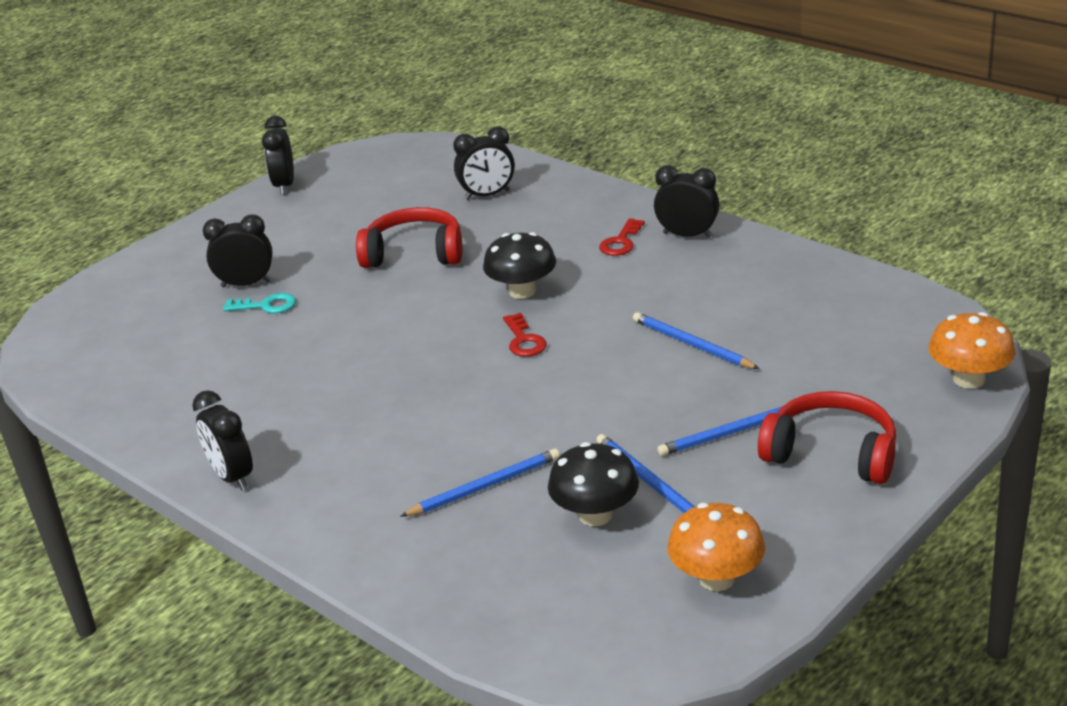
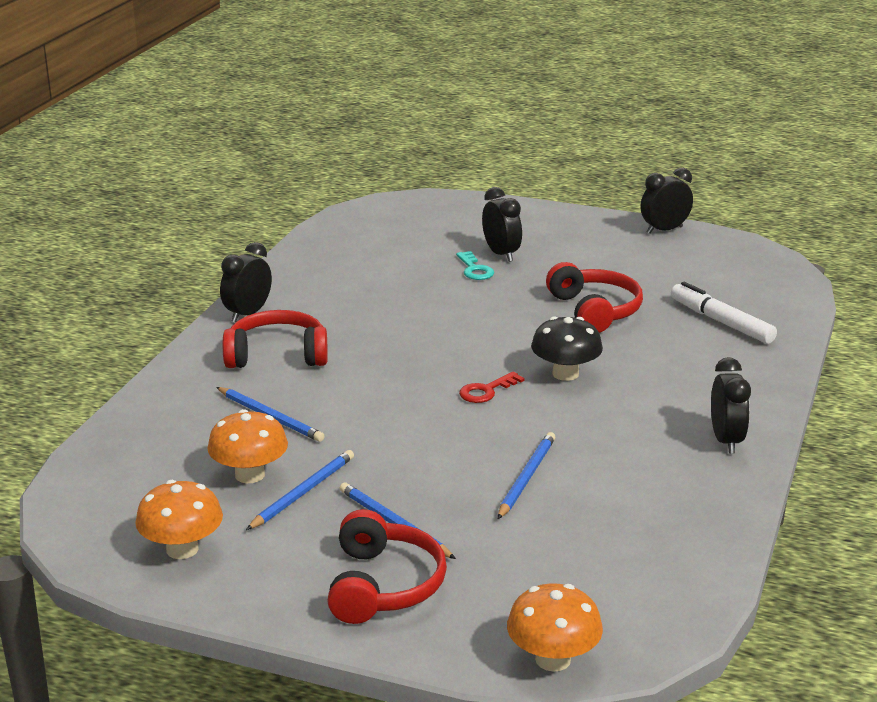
camera: 65 degrees right, 5 degrees down
(350, 466) = (277, 355): none -> red headphones
(487, 195) = (721, 322): black clock -> white marker
(595, 515) = (250, 475): black mushroom -> orange mushroom
(621, 242) = (686, 406): red key -> none

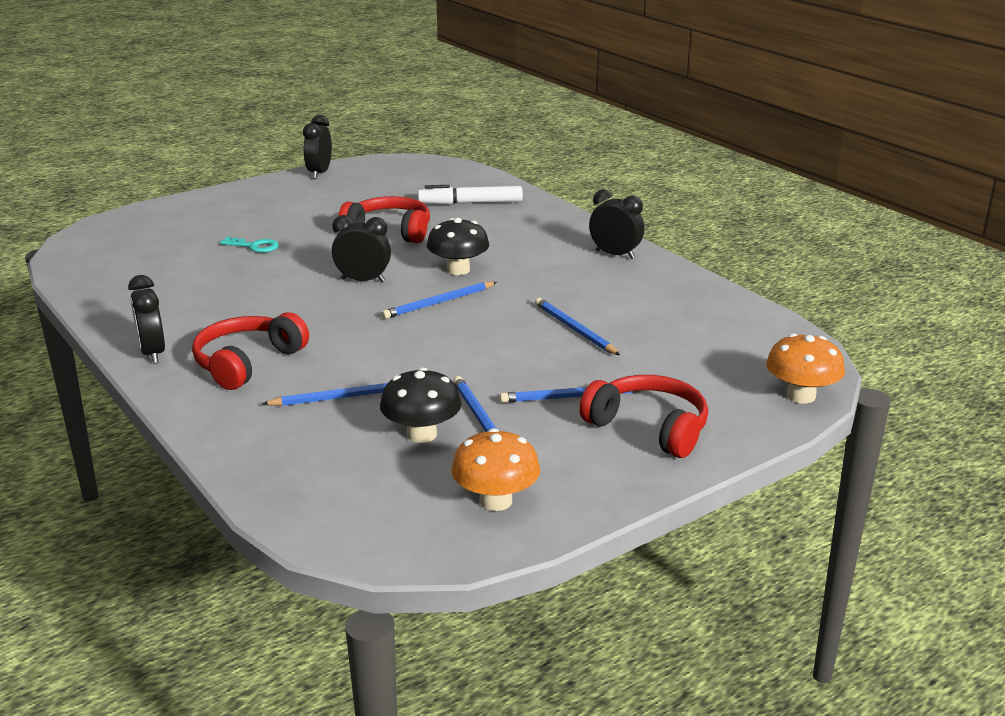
camera: 55 degrees left, 0 degrees up
(250, 475) = (421, 434): orange mushroom -> black mushroom
(486, 391) = (439, 303): red key -> blue pencil
(501, 254) = (249, 230): black clock -> black clock (363, 280)

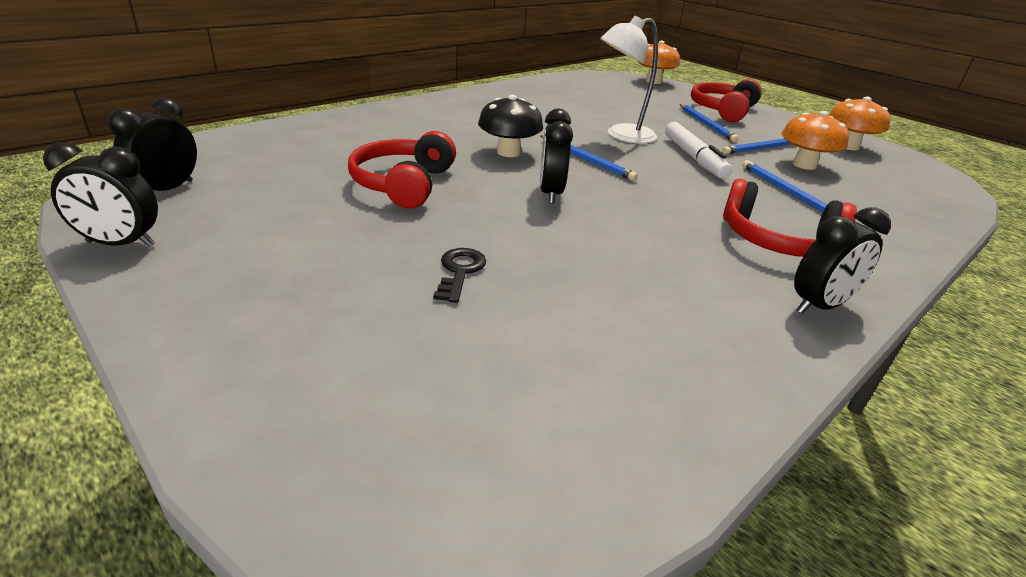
camera: 100 degrees left, 5 degrees up
(254, 246) = (460, 271): turquoise key -> black key
(421, 434) = (804, 165): black mushroom -> orange mushroom
(470, 203) = (317, 145): white marker -> white marker (693, 158)
(515, 331) = (622, 135): none -> white lamp
(574, 329) = (607, 119): blue pencil -> none
(615, 254) = (461, 102): black clock -> black clock (167, 190)

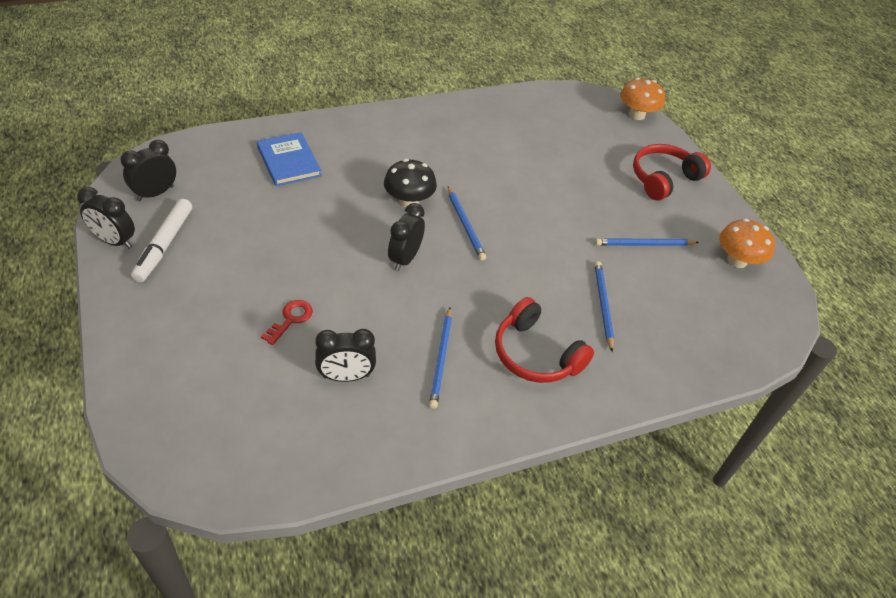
camera: 20 degrees right, 15 degrees up
(340, 143) = (289, 161): none -> blue book
(403, 184) = (306, 222): red headphones -> none
(460, 271) = (291, 319): black key -> red key
(622, 135) = (524, 198): white lamp -> none
(693, 158) = (562, 243): white marker -> white marker (164, 245)
(706, 124) = (622, 198): blue pencil -> blue pencil (441, 359)
(804, 165) = (659, 276): orange mushroom -> none
(819, 306) = (501, 418): black clock -> black clock (346, 376)

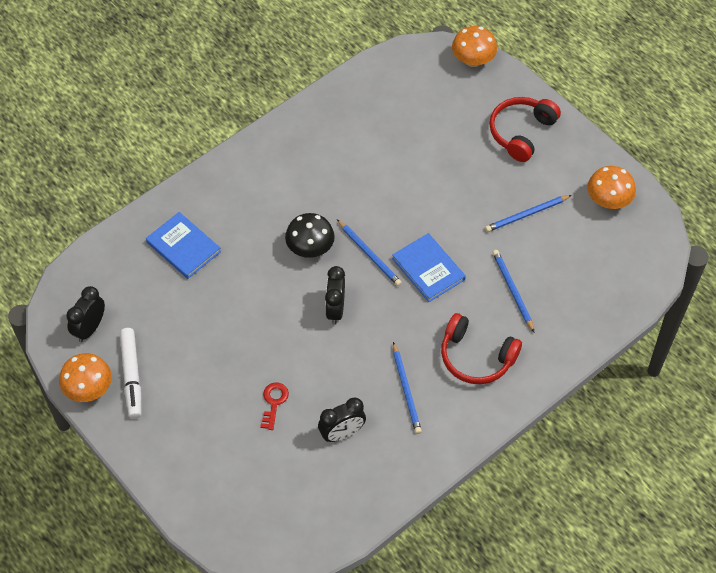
camera: 15 degrees left, 10 degrees up
(114, 241) = (89, 389): black clock -> orange mushroom
(520, 256) = (428, 269): none -> blue book

